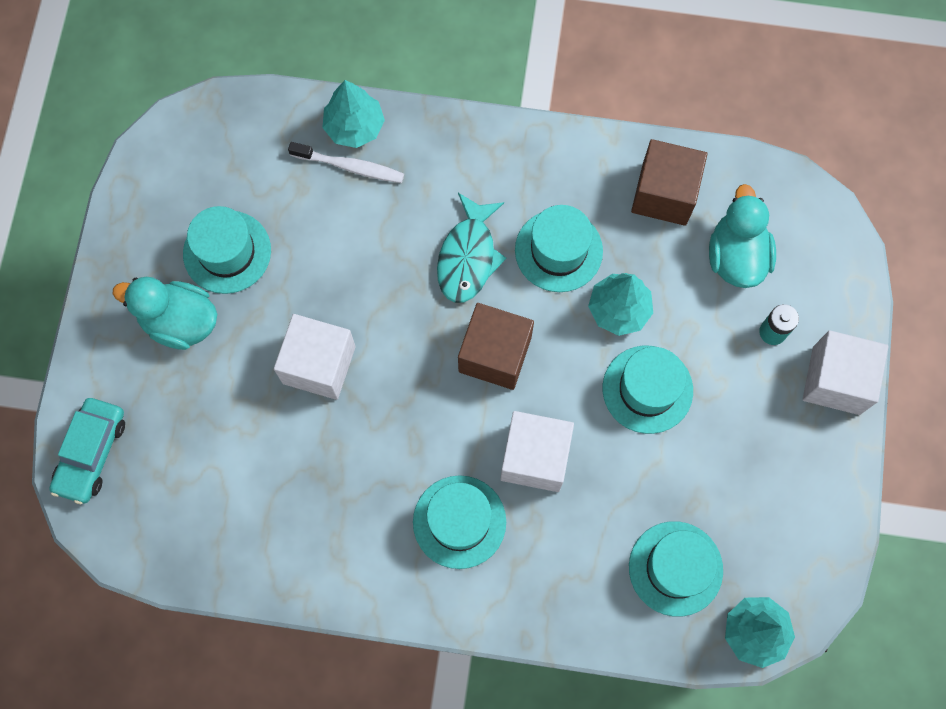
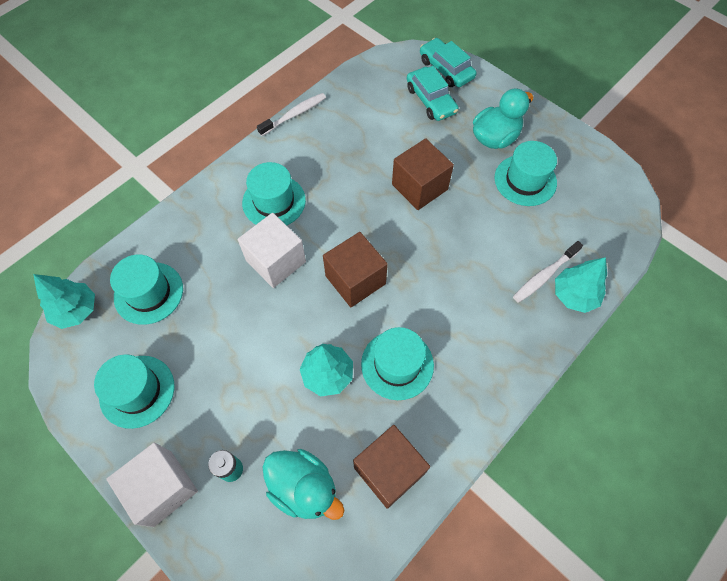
camera: 125 degrees right, 10 degrees down
(164, 438) = (431, 100): none -> turquoise car
(308, 601) = (294, 115): none -> white toothbrush
(319, 365) = (419, 187): white cube -> brown cube
(468, 257) = (432, 306): turquoise fish -> none
(647, 389) = (262, 354): turquoise hat -> turquoise hat (137, 391)

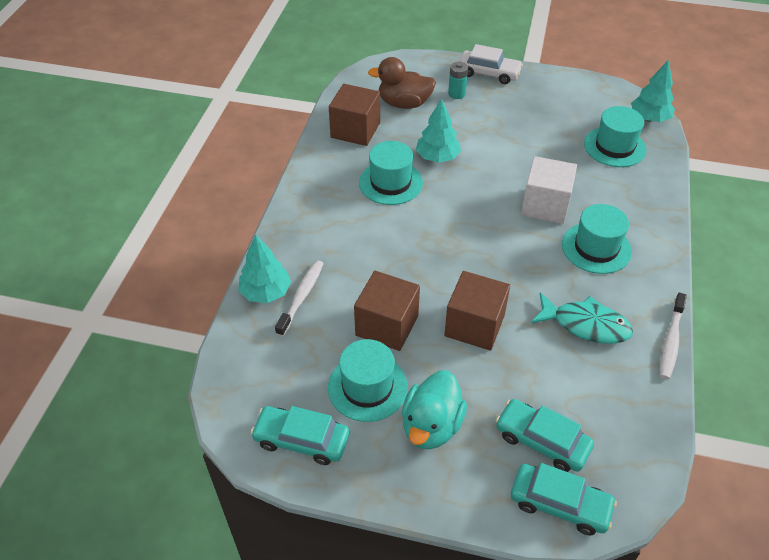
camera: 150 degrees right, 15 degrees down
(137, 391) = (555, 100): turquoise hat -> none
(162, 488) = (488, 73): white cube -> white car
(304, 487) = (404, 103): turquoise duck -> brown duck
(340, 150) = (585, 325): none -> turquoise fish
(355, 280) = (468, 221): brown cube -> brown cube (387, 325)
(587, 167) = (301, 440): none -> turquoise car

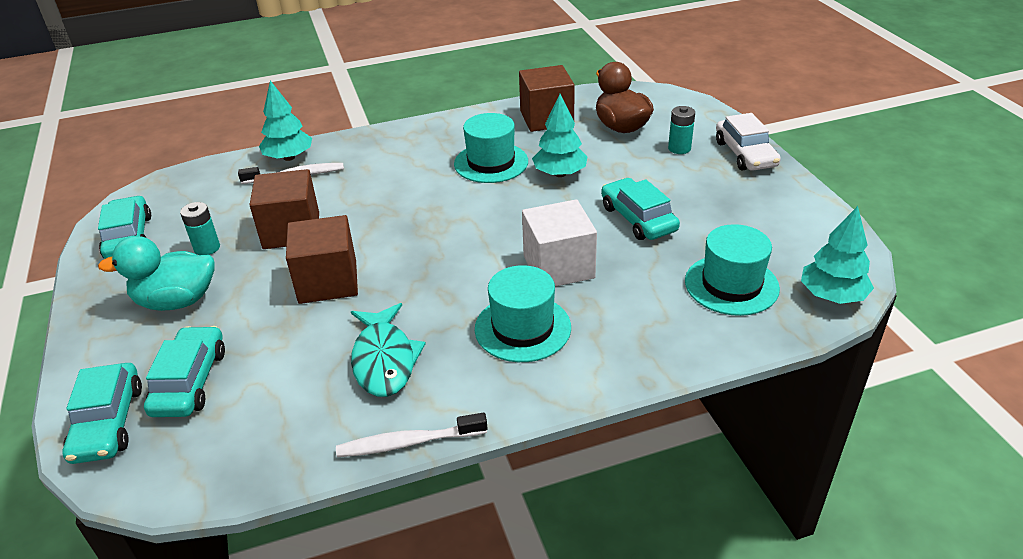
camera: 60 degrees right, 10 degrees down
(367, 387) = (207, 248): turquoise hat -> turquoise battery
(521, 149) = (638, 218): none -> turquoise car

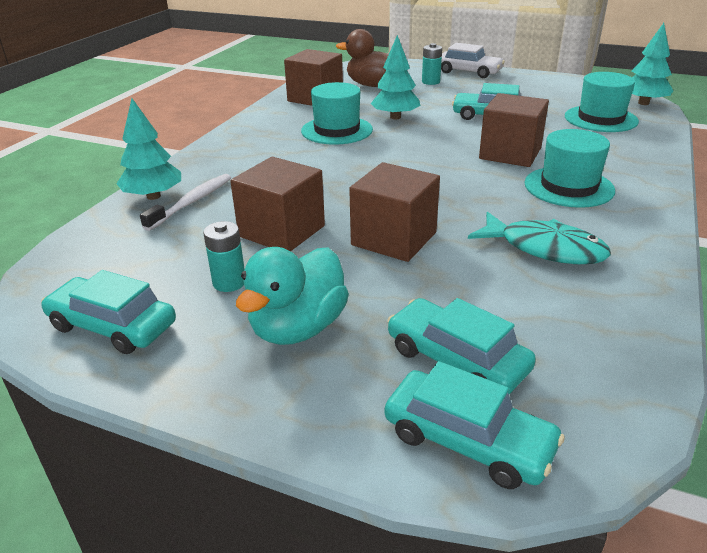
camera: 50 degrees left, 5 degrees down
(408, 443) = (667, 272): white toothbrush -> none
(558, 267) = (510, 153): white cube -> brown cube

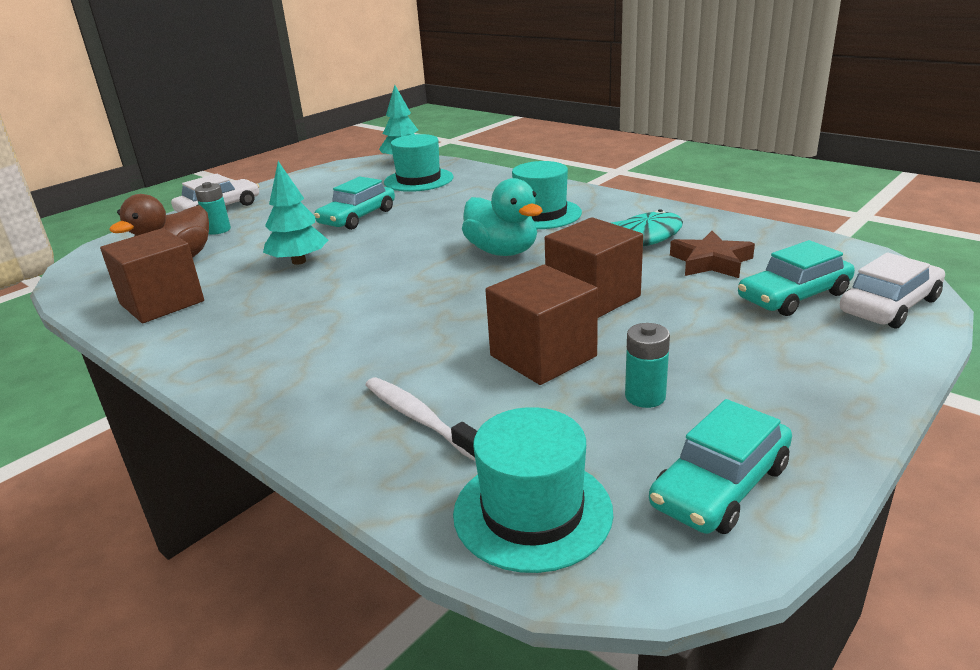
camera: 70 degrees left, 5 degrees down
(153, 196) = (372, 454): turquoise tree -> none
(298, 328) = (741, 361): turquoise duck -> turquoise duck (502, 251)
(337, 130) = (295, 299): turquoise hat -> turquoise hat (532, 512)
(468, 440) = (889, 306): turquoise car -> white car
(510, 153) = (454, 223): brown cube -> none
(516, 297) = (711, 262): none -> brown star

